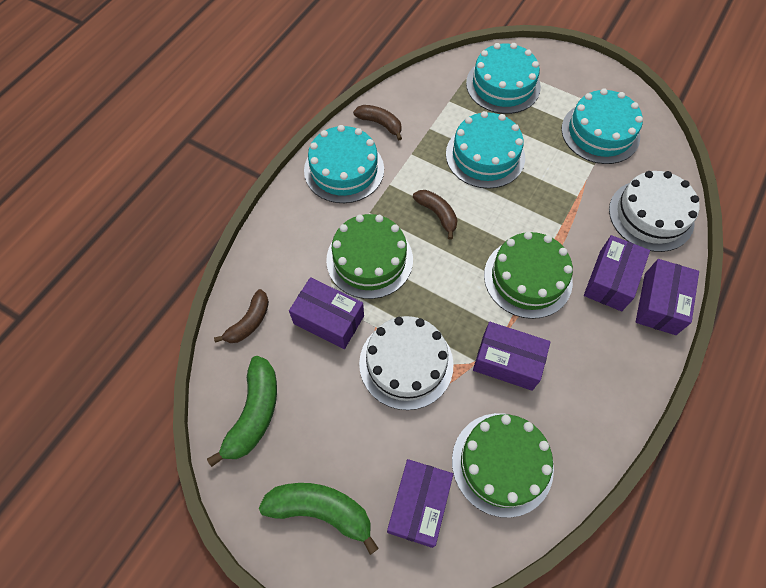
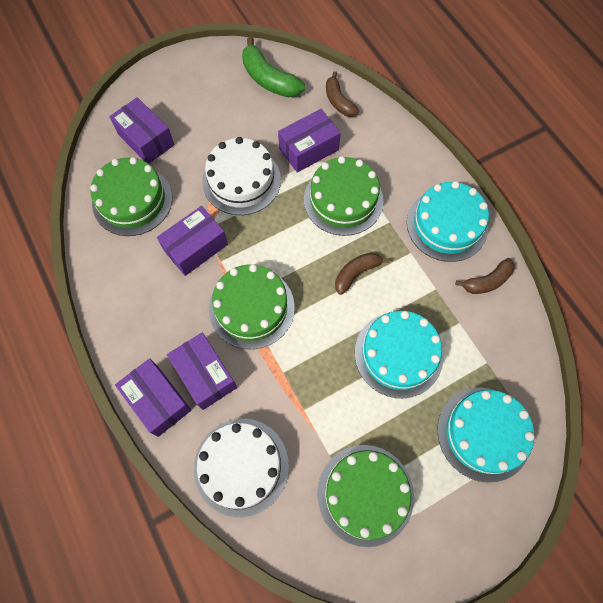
camera: 120 degrees right, 5 degrees up
(321, 511) = (183, 88): green banana -> none
(437, 214) = (356, 273): brown banana -> brown banana turned 150 degrees clockwise
(600, 132) = (365, 494): turquoise cake -> green cake

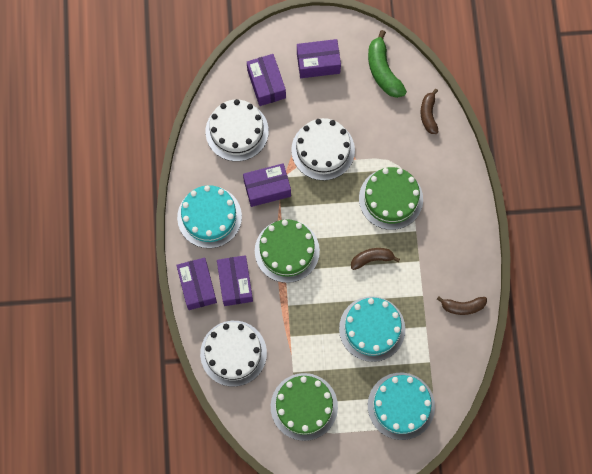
camera: 25 degrees right, 5 degrees up
(132, 200) = (237, 131): green cake -> white cake
(308, 149) = (385, 146): purple box -> purple box (318, 63)
(447, 225) = (457, 252): turquoise cake -> turquoise cake (209, 217)

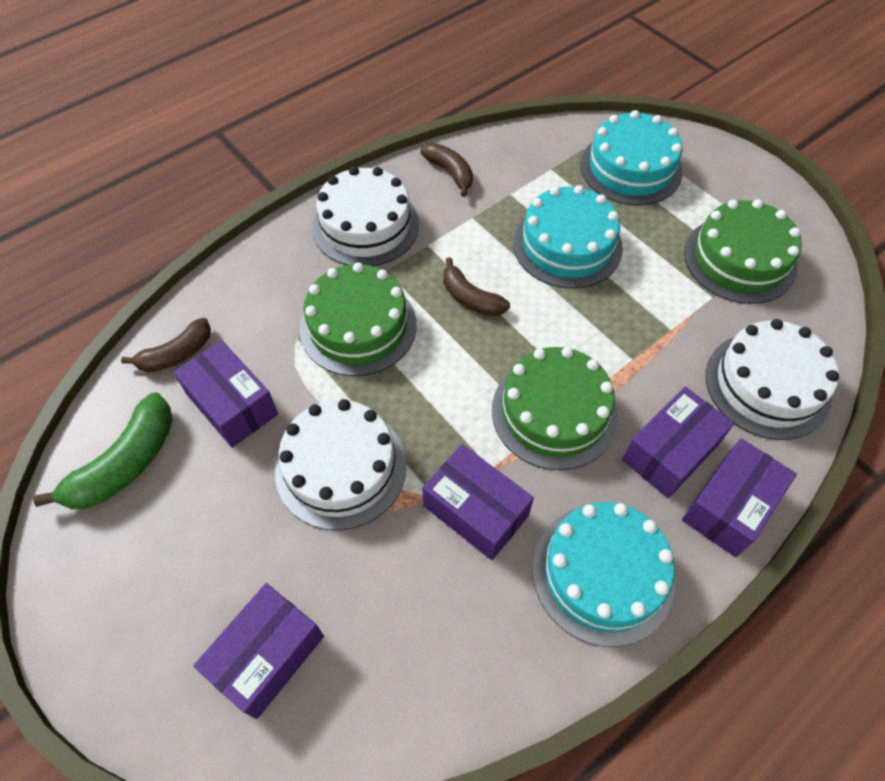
camera: 125 degrees left, 15 degrees down
(237, 131) = (405, 643): white cake -> white cake (365, 225)
(318, 63) = (165, 585): purple box -> purple box (232, 404)

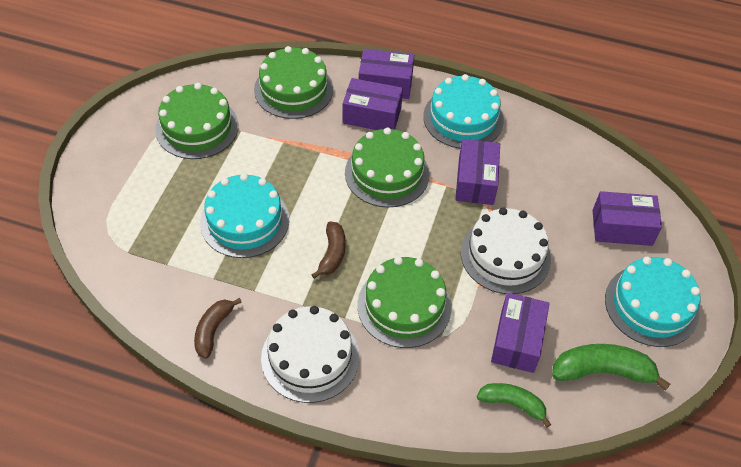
camera: 125 degrees left, 5 degrees down
(176, 354) = (512, 404): brown banana -> green banana
(631, 168) = (136, 215): turquoise cake -> turquoise cake (651, 305)
(767, 385) = (293, 89): white cake -> green cake

